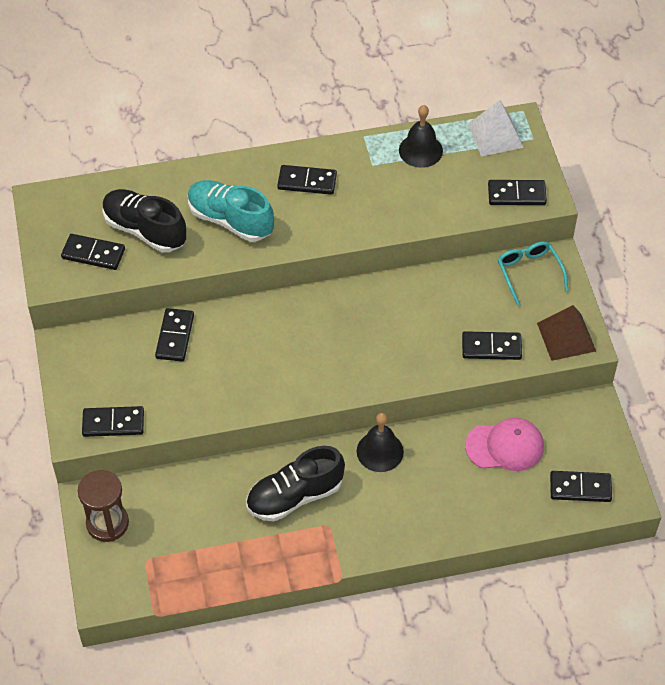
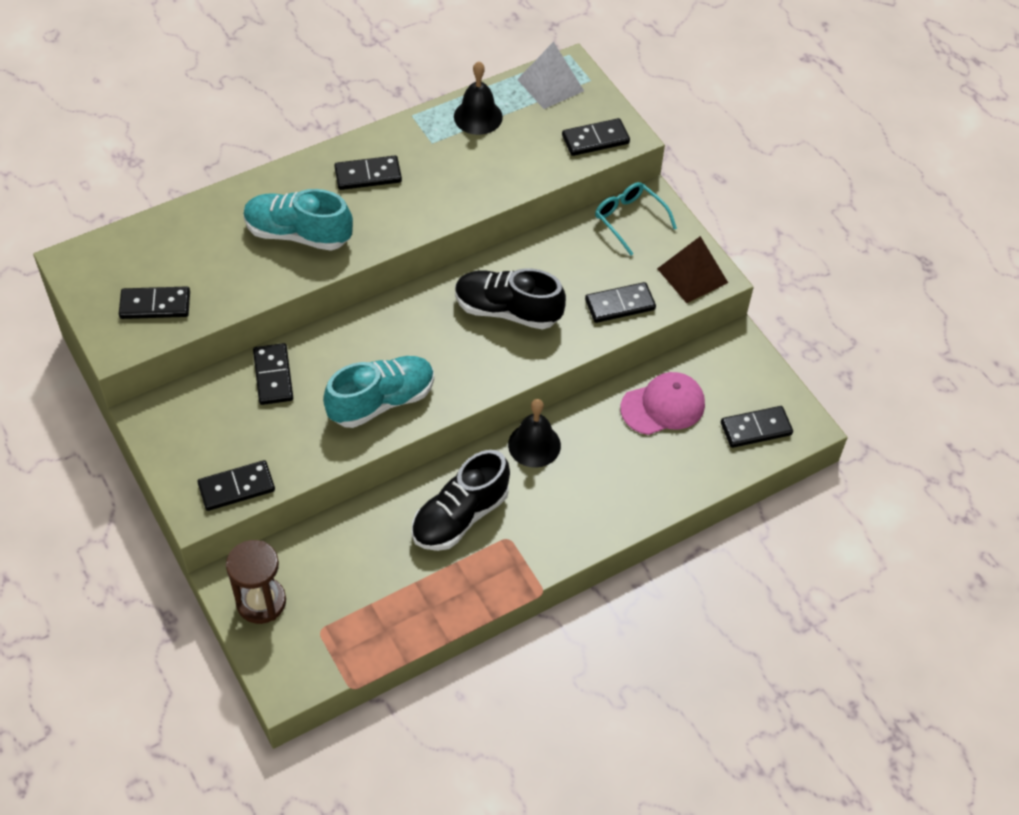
camera: 20 degrees left, 0 degrees up
(145, 230) = (205, 266): black shoe -> black shoe (507, 311)
(256, 381) = (381, 401): none -> turquoise shoe

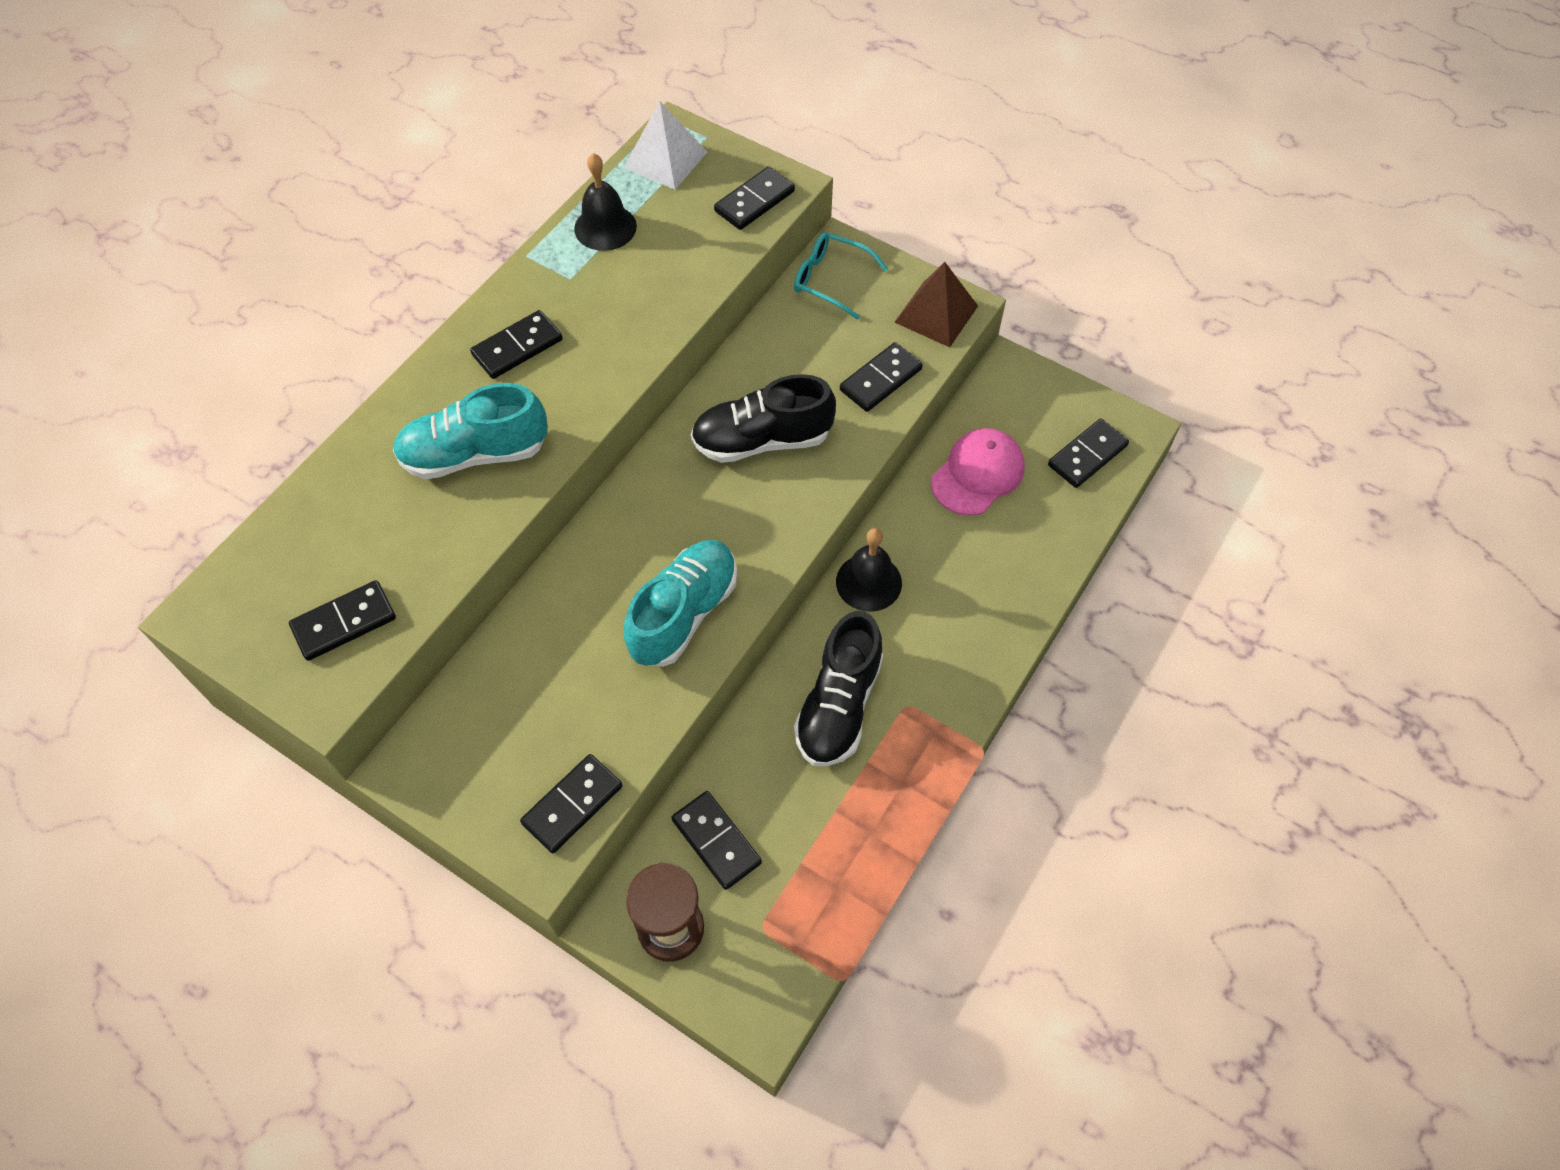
camera: 25 degrees left, 5 degrees up
(273, 376) = (534, 642): black domino -> black domino (716, 841)

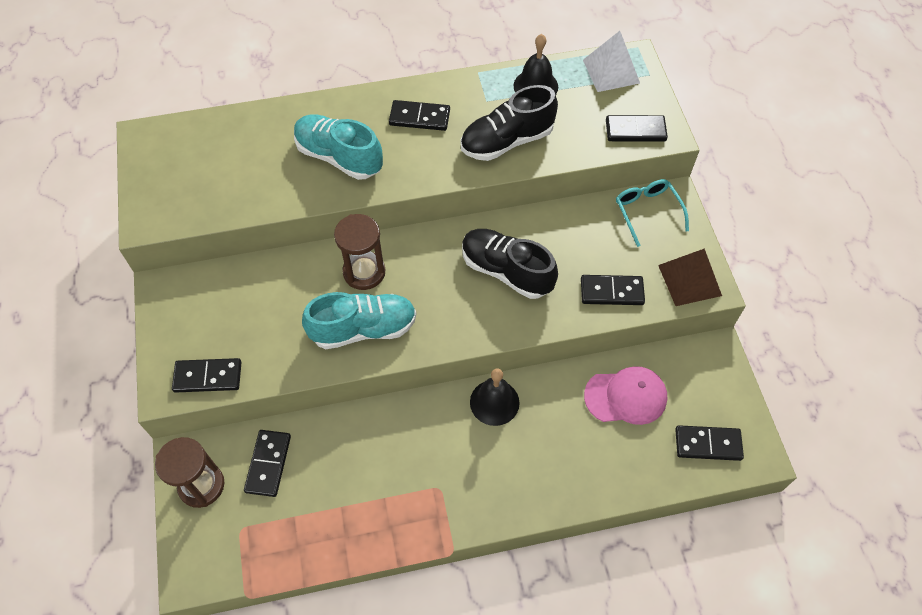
camera: 45 degrees right, 0 degrees up
(344, 622) = (193, 192): black domino -> none
(618, 559) = (364, 272): none -> brown hourglass
(838, 705) = (404, 453): black shoe -> black shoe (507, 141)

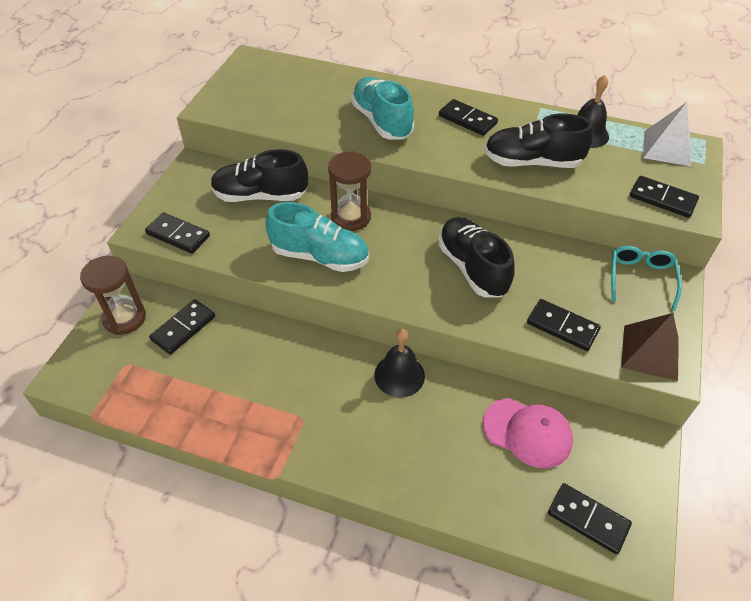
camera: 30 degrees right, 10 degrees down
(259, 291) = (260, 196): none -> black shoe

